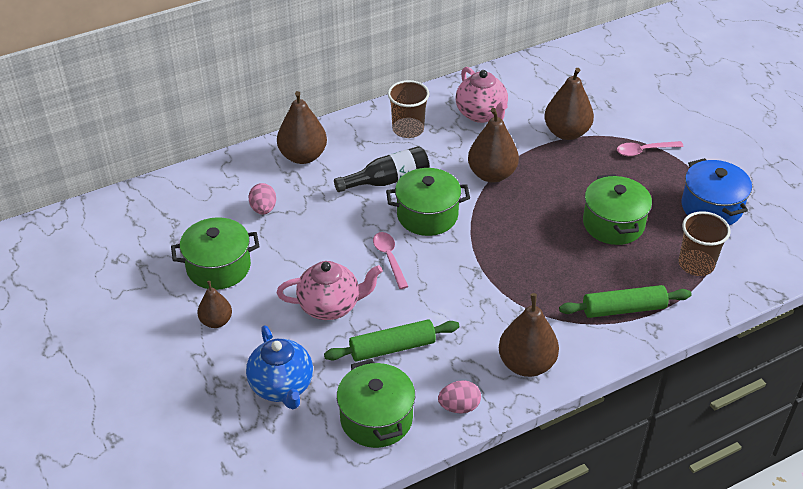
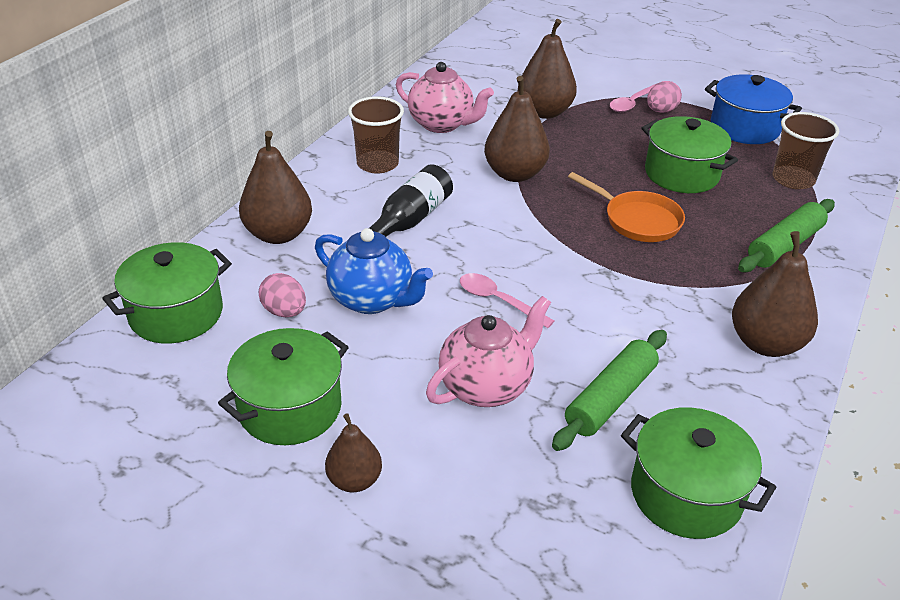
camera: 35 degrees left, 5 degrees down
(282, 387) = (530, 520): blue teapot -> blue teapot (372, 299)
(427, 215) = (491, 239): green pot -> green pot (176, 314)
(459, 407) = (756, 427): pink egg -> pink egg (661, 111)
(539, 245) = (638, 220): none -> orange pan

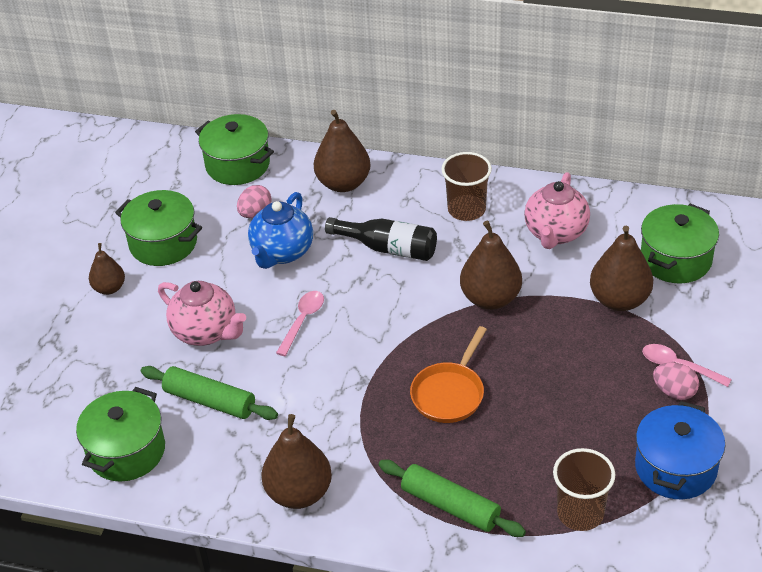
camera: 80 degrees right, 5 degrees up
(681, 174) = (547, 419): green pot -> green pot (676, 259)

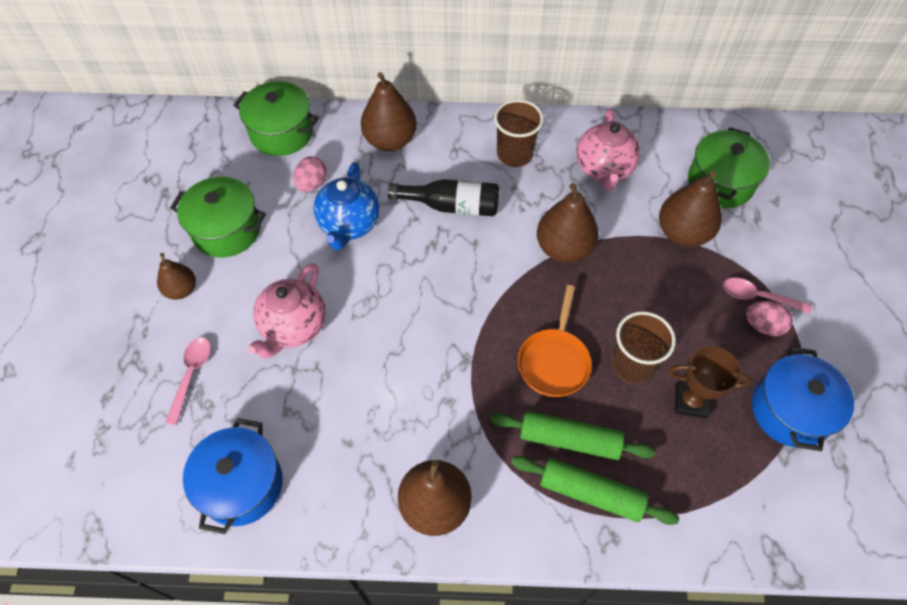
camera: 15 degrees left, 15 degrees up
(126, 451) = (241, 485): green pot -> blue pot
(206, 332) = (293, 327): pink teapot -> pink teapot turned 90 degrees clockwise
(209, 401) = (316, 408): green rolling pin -> green rolling pin (569, 440)
(302, 321) = (388, 299): pink spoon -> pink spoon (191, 375)
(576, 445) = (690, 401): none -> brown trophy
(580, 513) = (718, 479): brown cup -> brown cup (632, 364)

